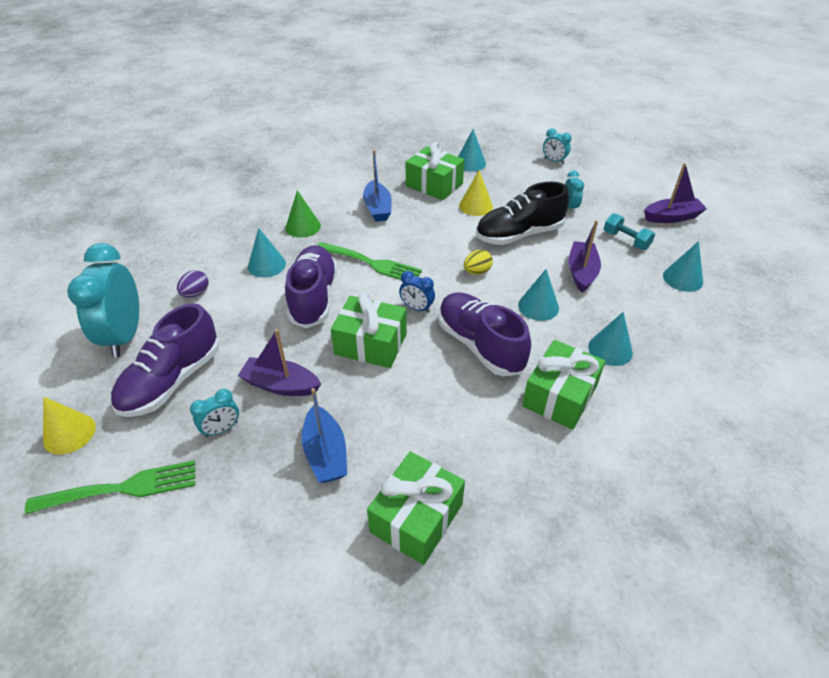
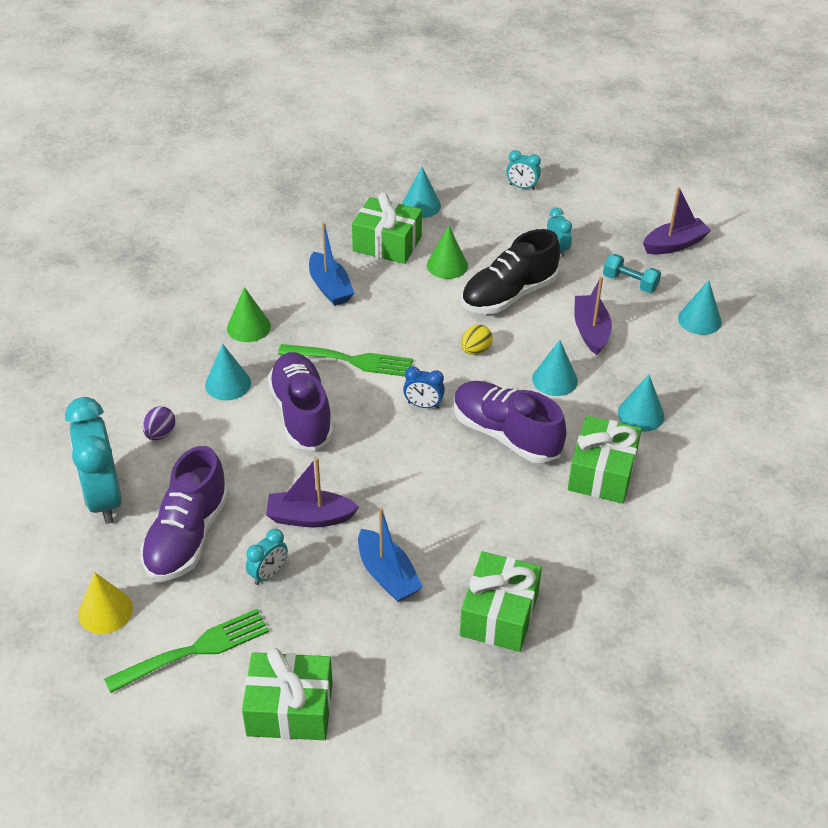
camera: 15 degrees left, 0 degrees up
(371, 344) = (388, 455): green gift -> green gift (290, 709)
(476, 206) = (447, 265): yellow cone -> green cone

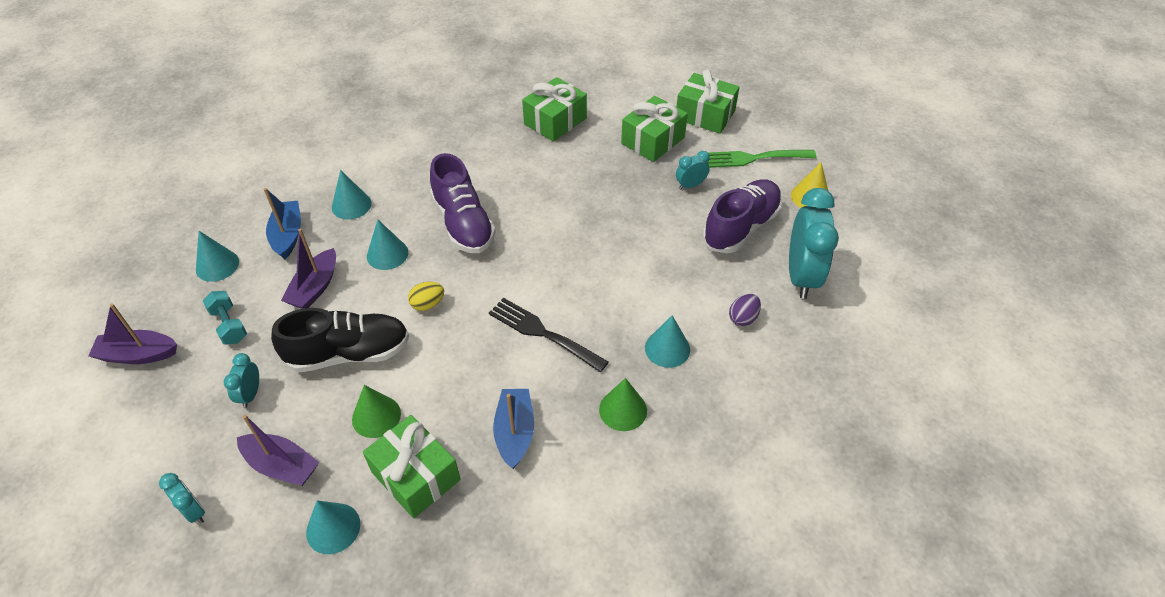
camera: 155 degrees left, 5 degrees up
(301, 414) = (613, 295): purple shoe -> none
(310, 517) = (645, 212): purple boat -> purple boat (281, 466)
(351, 360) = (543, 333): green fork -> black fork
(387, 575) = (611, 161): blue boat -> blue boat (288, 235)
(423, 405) = (509, 268): blue clock -> none
(602, 473) = (420, 175): green gift -> green gift (653, 140)

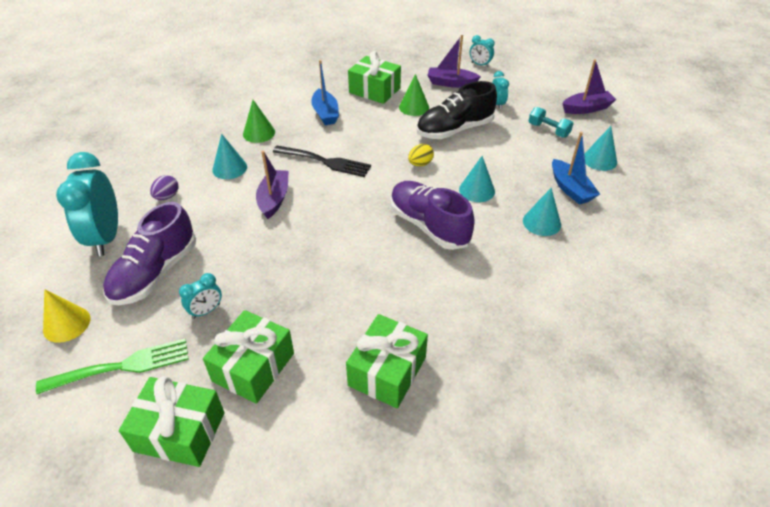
camera: 165 degrees right, 5 degrees down
(315, 288) = (512, 159): purple boat -> purple boat (274, 199)
(333, 528) = (405, 70): turquoise cone -> none

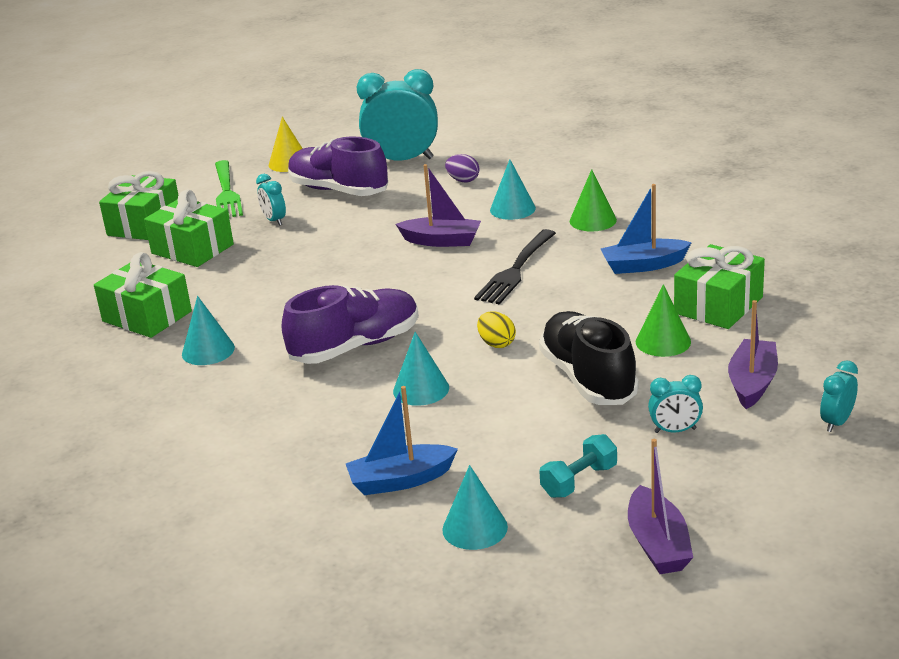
camera: 100 degrees right, 15 degrees down
(541, 222) = (330, 440): turquoise cone -> turquoise cone (208, 350)

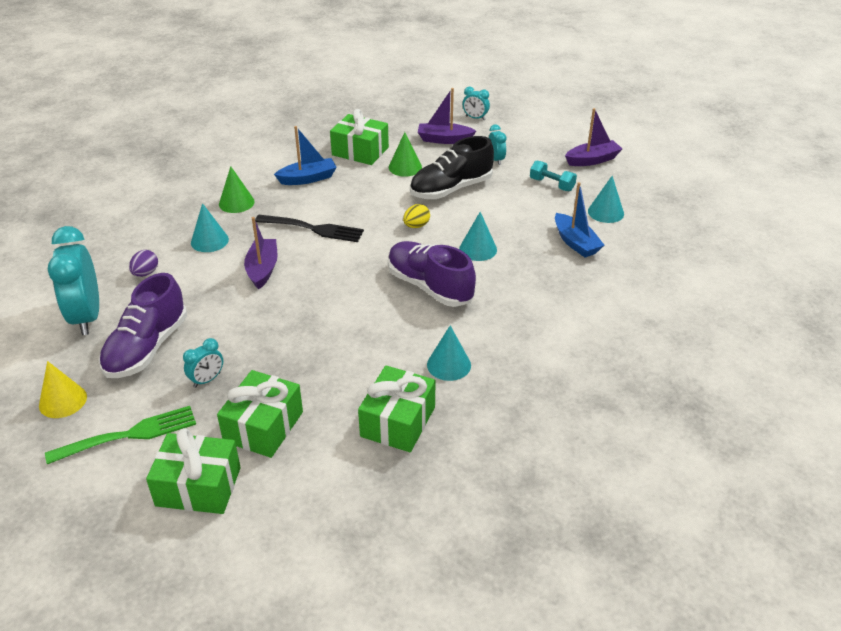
camera: 105 degrees left, 10 degrees up
(643, 265) = (308, 178): blue boat -> blue boat turned 90 degrees counterclockwise

